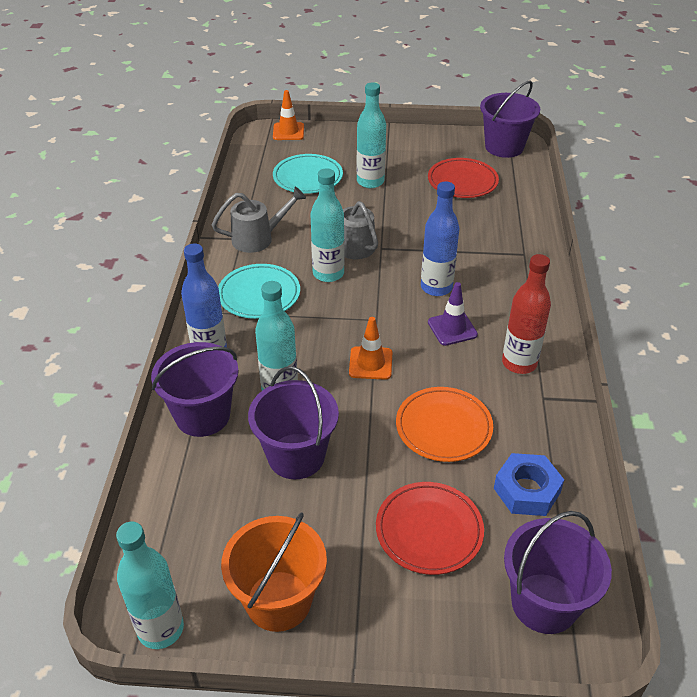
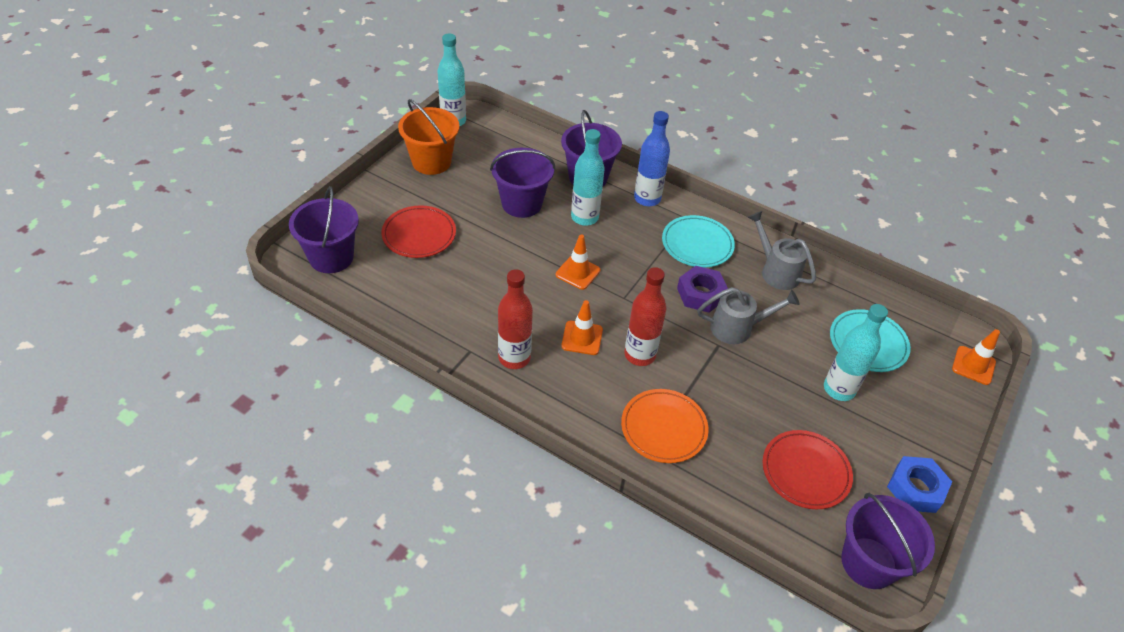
camera: 115 degrees right, 5 degrees up
(258, 238) = (776, 271): grey watering can -> grey watering can turned 135 degrees clockwise
(328, 273) = (701, 294): turquoise bottle -> purple nut
(436, 287) = (639, 355): blue bottle -> red bottle
(443, 427) = (488, 281): orange plate -> orange plate (663, 428)
(452, 328) = (582, 338): purple traffic cone -> orange traffic cone
(526, 490) = (405, 293): blue nut -> blue nut (915, 489)

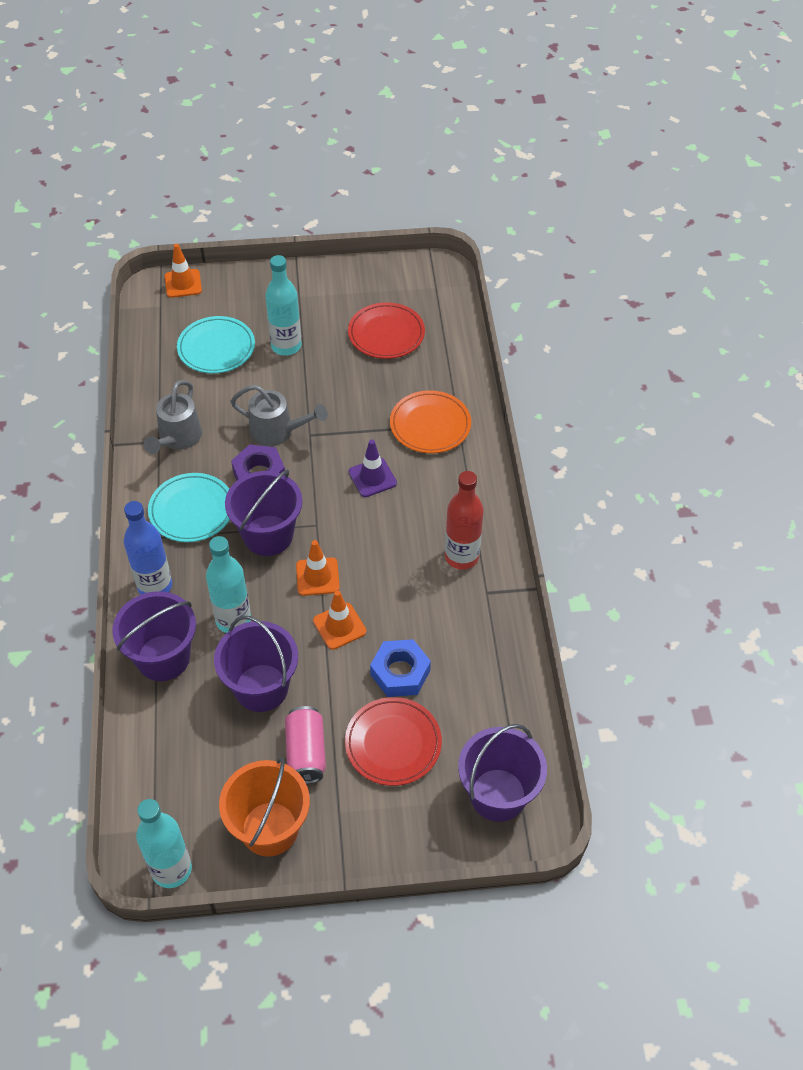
camera: 125 degrees left, 5 degrees up
(458, 198) = (306, 752): none -> pink can
(582, 338) = (393, 525): orange traffic cone -> orange traffic cone (339, 626)
(639, 355) = (372, 477): red bottle -> purple traffic cone
(738, 328) = (277, 431): grey watering can -> grey watering can turned 150 degrees clockwise
(868, 563) = (427, 279): purple bucket -> purple bucket (268, 535)
(915, 489) = (342, 277): blue nut -> blue nut (400, 673)

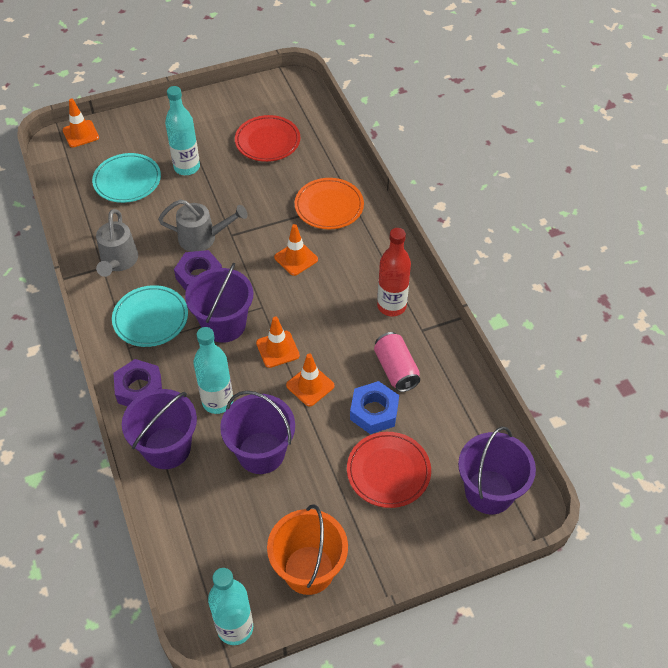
camera: 15 degrees left, 0 degrees up
(155, 586) = (139, 389): blue bottle -> purple nut
(306, 752) = (318, 497): pink can -> pink can (396, 369)
(372, 477) = (296, 258): purple traffic cone -> orange traffic cone

